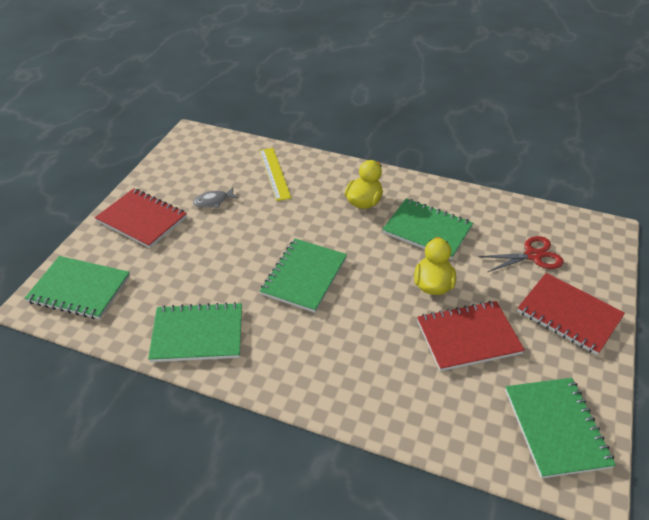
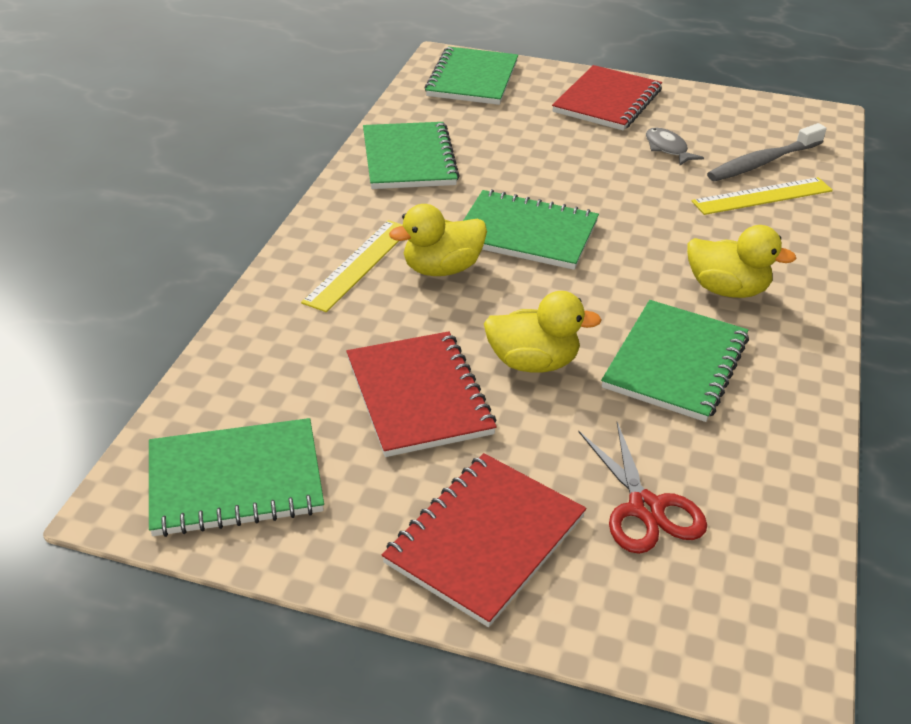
camera: 85 degrees right, 5 degrees down
(238, 166) = (762, 162): none -> grey toothbrush
(336, 366) = (358, 264): none -> yellow ruler
(342, 321) = (442, 269): none -> yellow duck

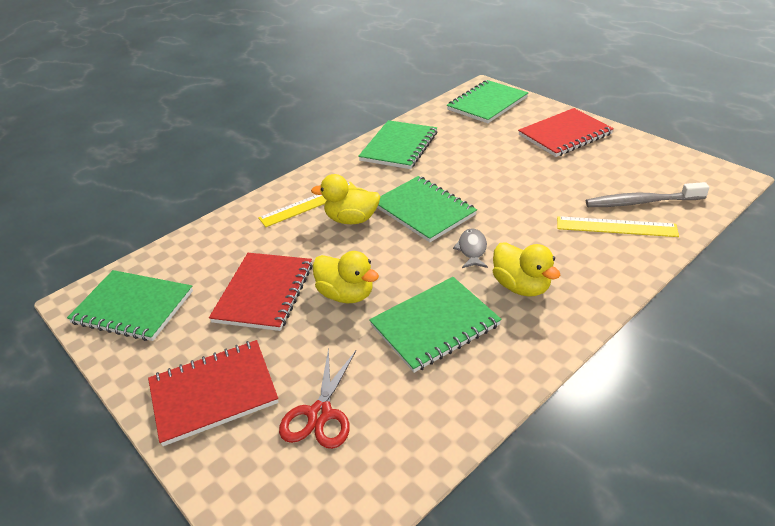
camera: 35 degrees right, 0 degrees up
(667, 149) = (576, 176): grey fish -> grey fish (472, 249)

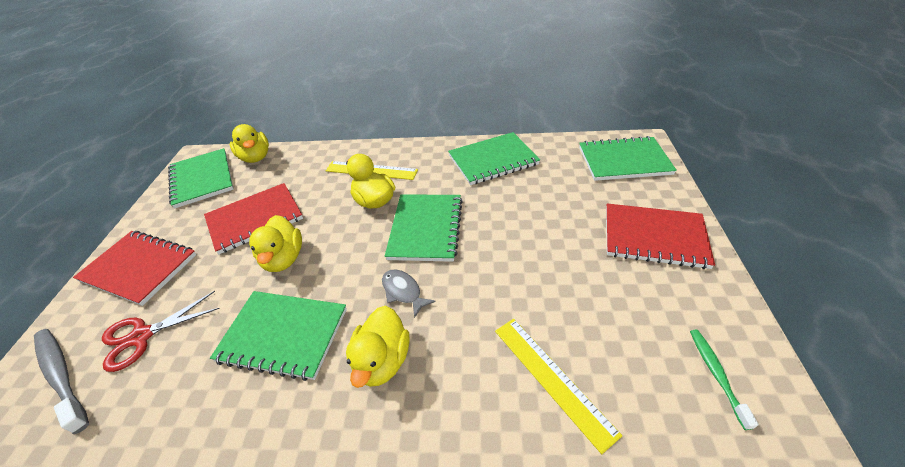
camera: 45 degrees right, 5 degrees up
(163, 259) = (256, 157): none -> yellow duck
(472, 249) = (403, 292): grey fish -> grey fish turned 90 degrees counterclockwise
(641, 202) = (623, 374): grey toothbrush -> grey toothbrush (61, 375)
(674, 175) = (716, 374): none -> green toothbrush

